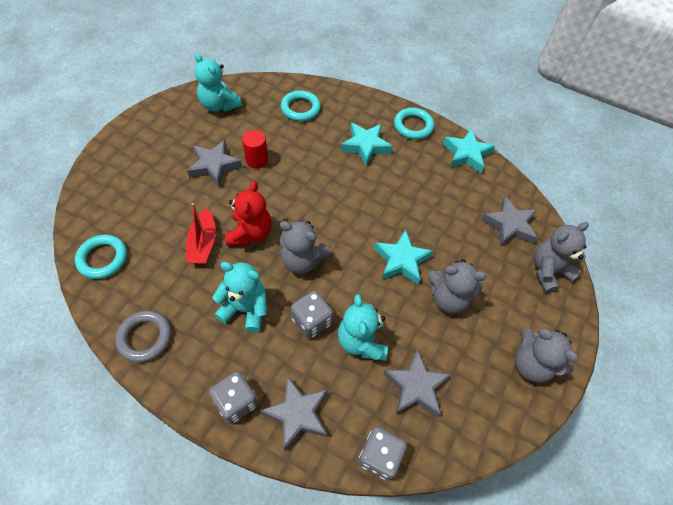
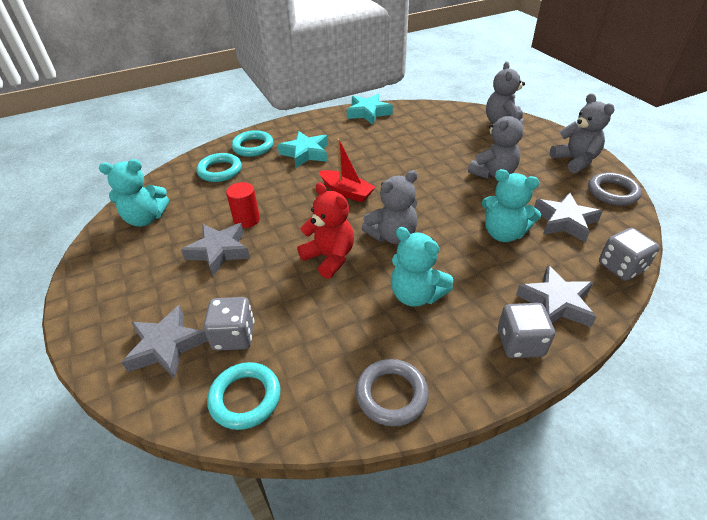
camera: 50 degrees left, 15 degrees down
(203, 243) = (309, 297): red boat -> red boat (346, 192)
(245, 309) = (416, 295): turquoise teddy bear -> turquoise teddy bear turned 105 degrees counterclockwise
(311, 321) = (462, 255): grey dice -> grey dice (234, 336)
(401, 260) = (439, 181): turquoise star -> none
(413, 126) = (313, 124): turquoise ring -> turquoise ring (253, 147)
(499, 418) = (612, 192): none -> grey ring
(509, 225) = (450, 122): grey star -> grey star (166, 346)
(531, 364) = (575, 161): grey teddy bear -> grey teddy bear turned 105 degrees counterclockwise

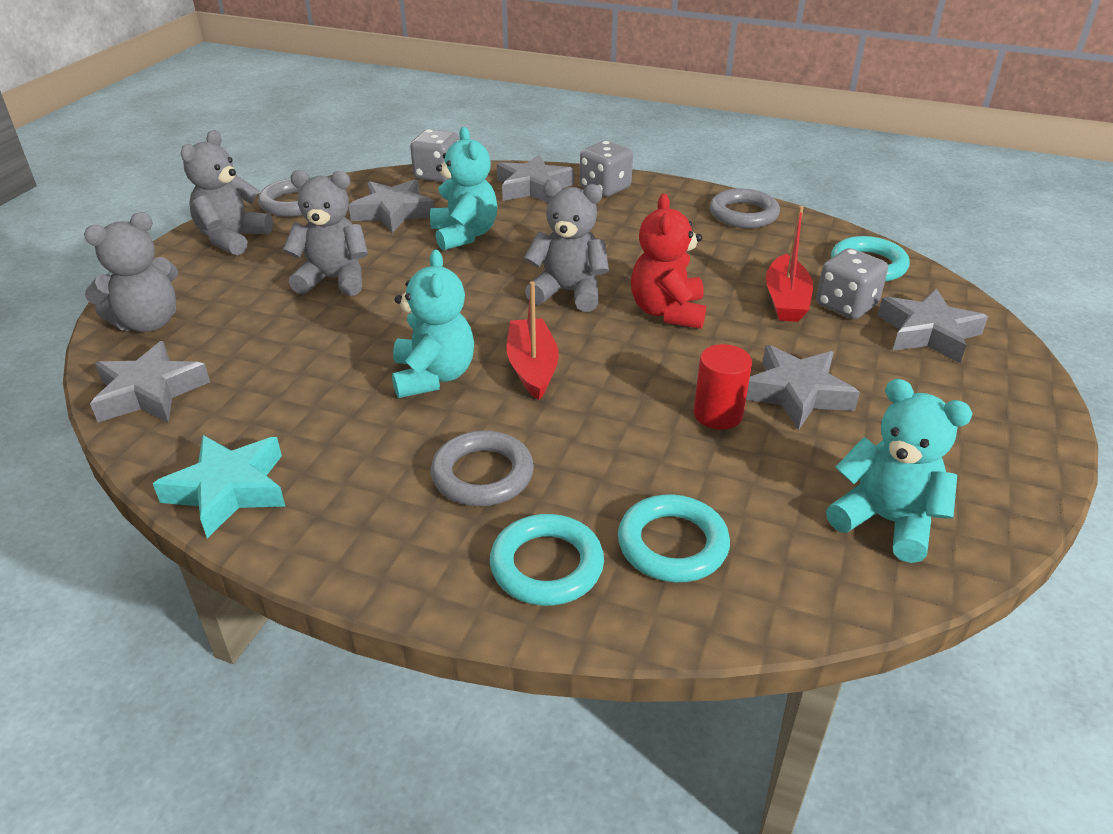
camera: 135 degrees left, 5 degrees down
(275, 313) = (786, 300): none -> red boat
(305, 153) = (482, 475): turquoise star -> grey ring
(416, 295) = (631, 244): turquoise teddy bear -> turquoise teddy bear (433, 376)
(445, 113) = (150, 392): none -> grey star

